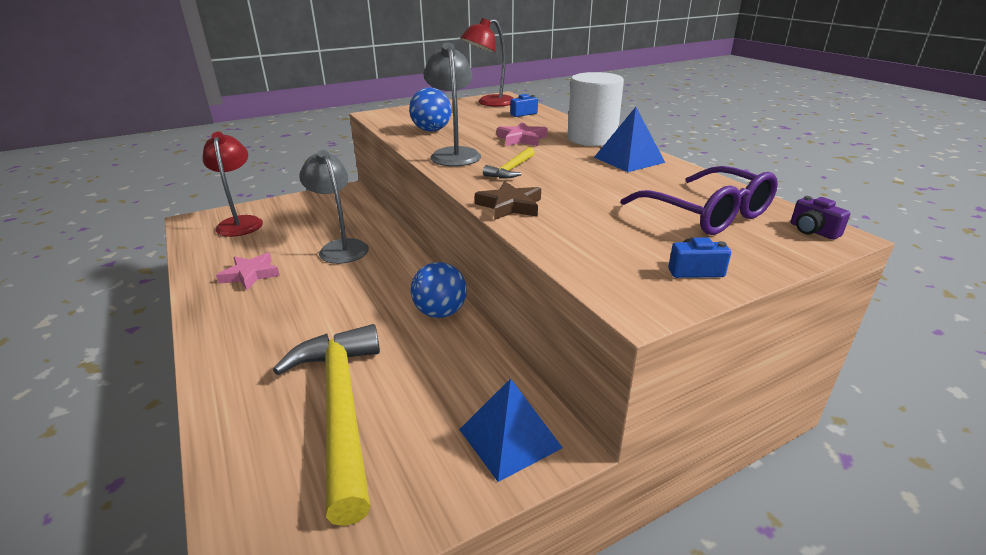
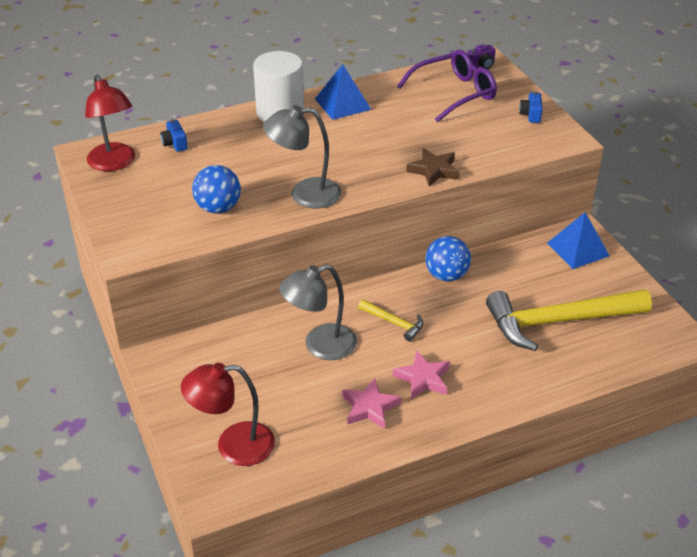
camera: 85 degrees left, 10 degrees up
(511, 169) = (355, 164): yellow hammer -> yellow hammer (394, 322)
(521, 139) = (268, 152): pink star -> pink star (423, 378)

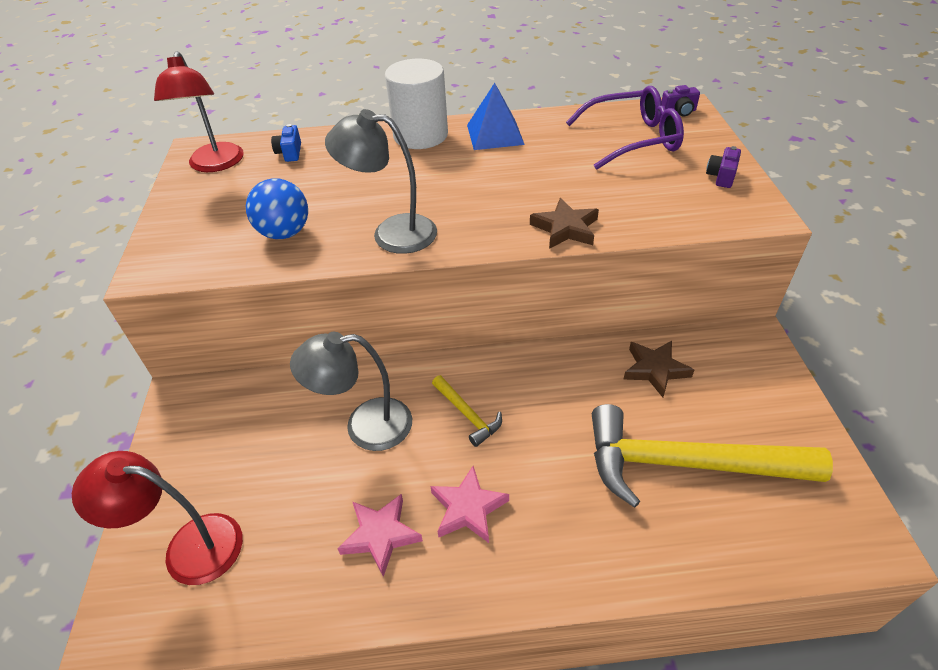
camera: 20 degrees right, 5 degrees up
(446, 275) = (559, 363): blue ball -> none
(517, 266) = (655, 370): none -> brown star
(531, 115) = (721, 176): blue camera -> purple camera
(578, 249) = (744, 361): blue pyramid -> none

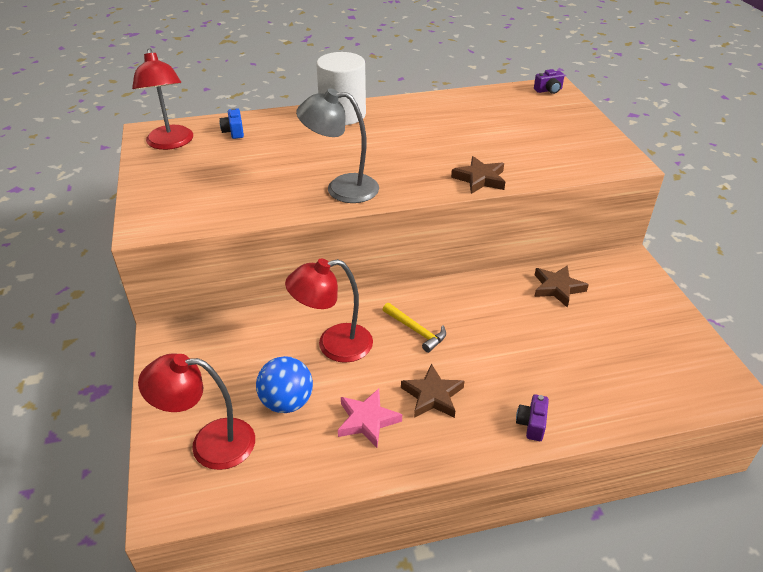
camera: 10 degrees left, 5 degrees down
(284, 233) = (251, 193): blue ball -> blue ball (287, 402)
(365, 426) = (333, 345): grey lamp -> red lamp
(468, 508) = (432, 396): pink star -> brown star
(495, 134) = (405, 112): blue pyramid -> none
(632, 139) = (517, 112): purple glasses -> none
(685, 464) = (593, 351): yellow hammer -> none
(721, 176) = (591, 137): purple camera -> purple camera (531, 424)

